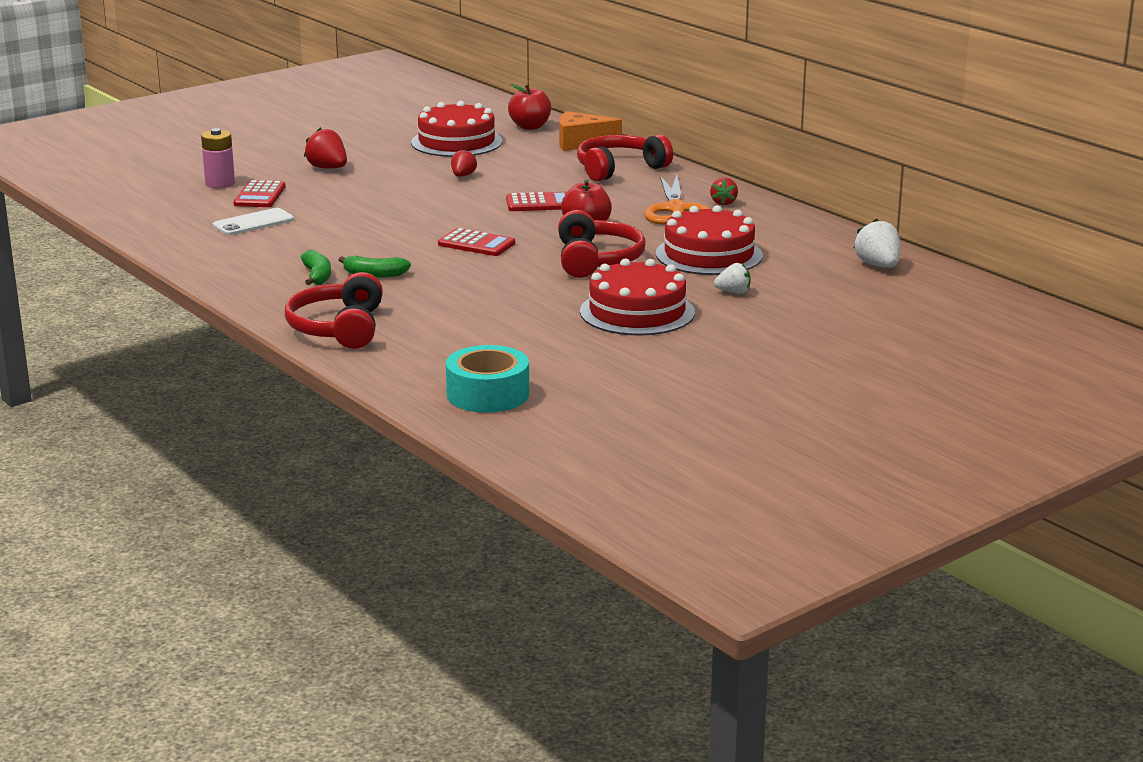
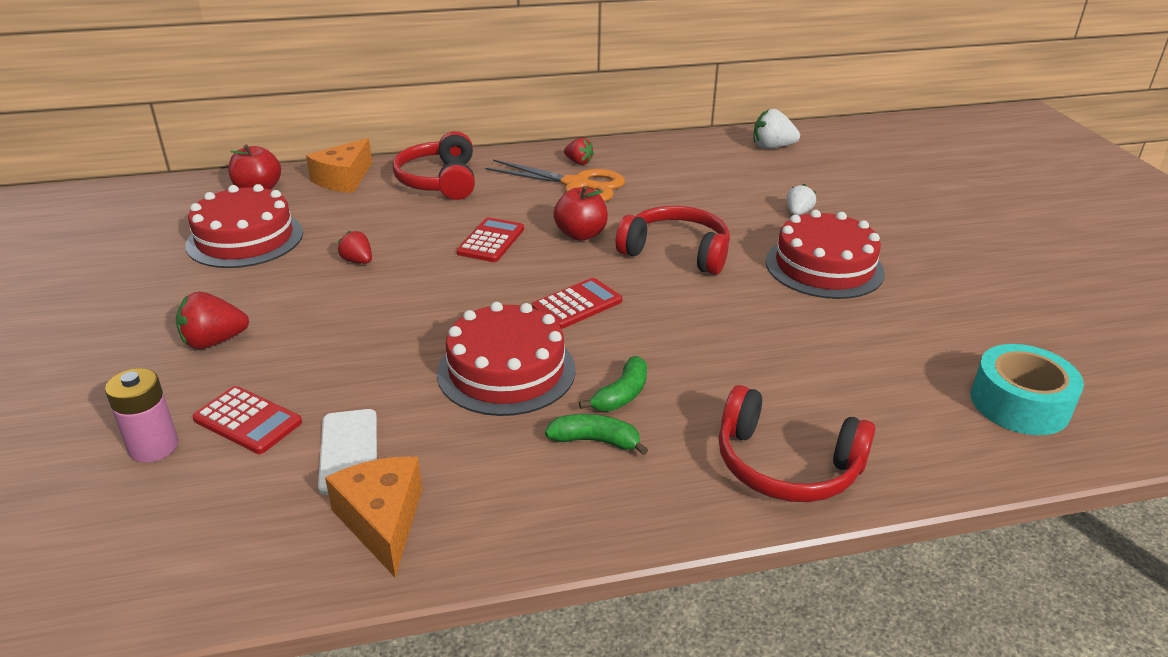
camera: 65 degrees left, 10 degrees up
(202, 243) = (382, 521): none -> orange cheese
(709, 255) = (701, 200): red cake -> red cake (506, 370)

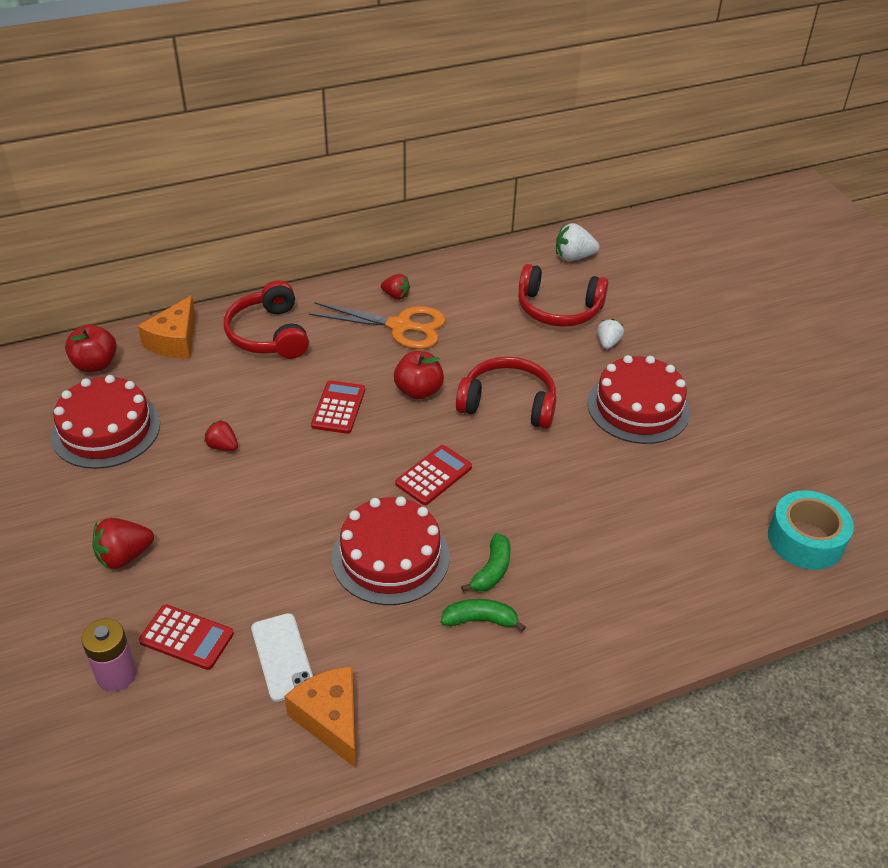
camera: 10 degrees left, 10 degrees up
(786, 466) = (633, 624): red headphones -> red headphones (558, 309)

